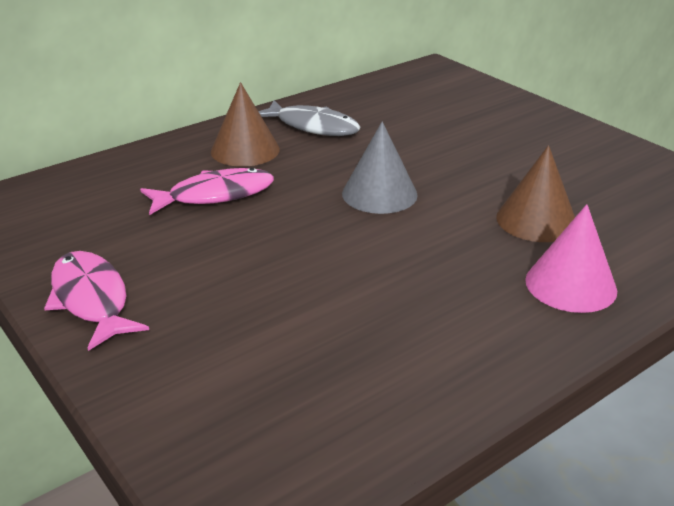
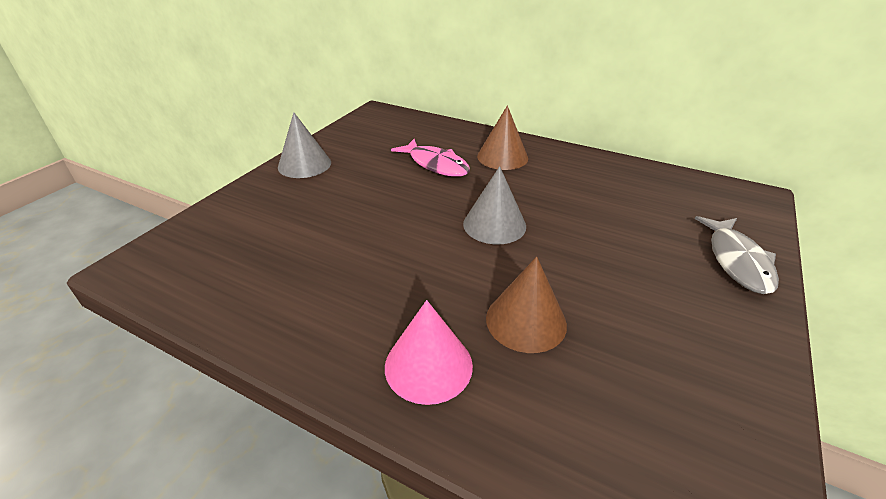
camera: 65 degrees right, 5 degrees up
(91, 300) = (304, 164): pink fish -> grey cone
(313, 126) = (565, 170): grey fish -> grey fish (737, 261)

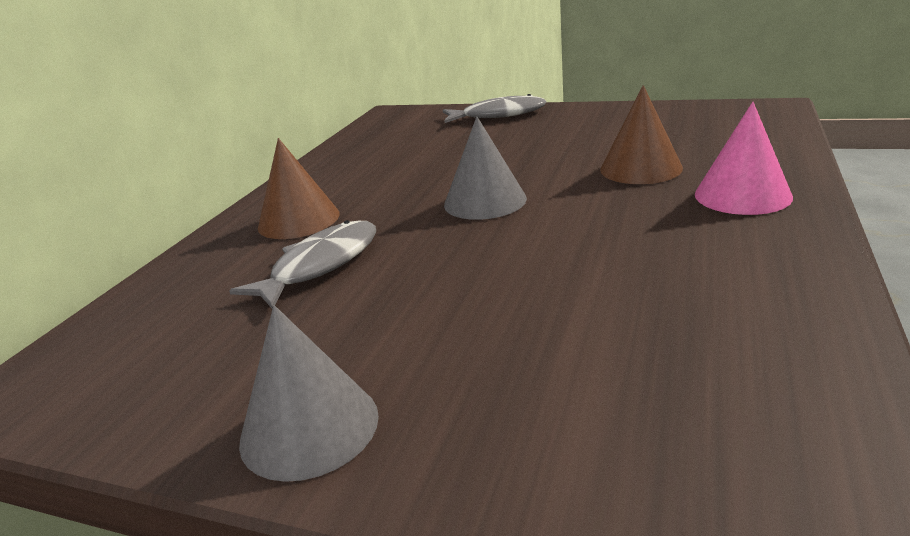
camera: 95 degrees left, 10 degrees down
(436, 164) = (320, 265): pink fish -> grey fish

